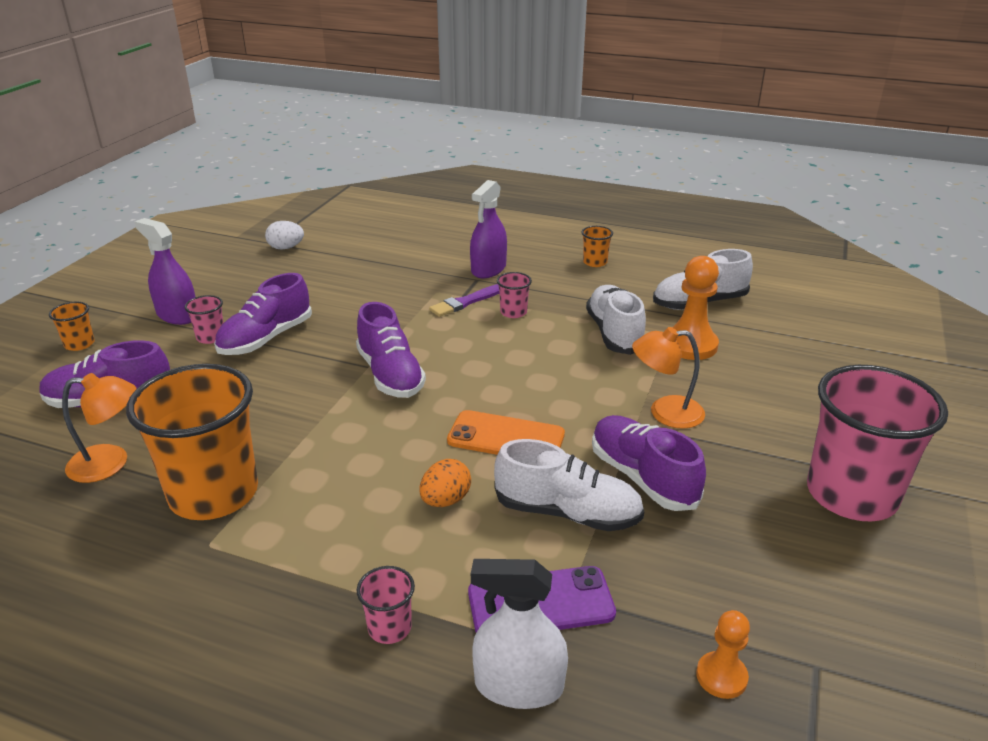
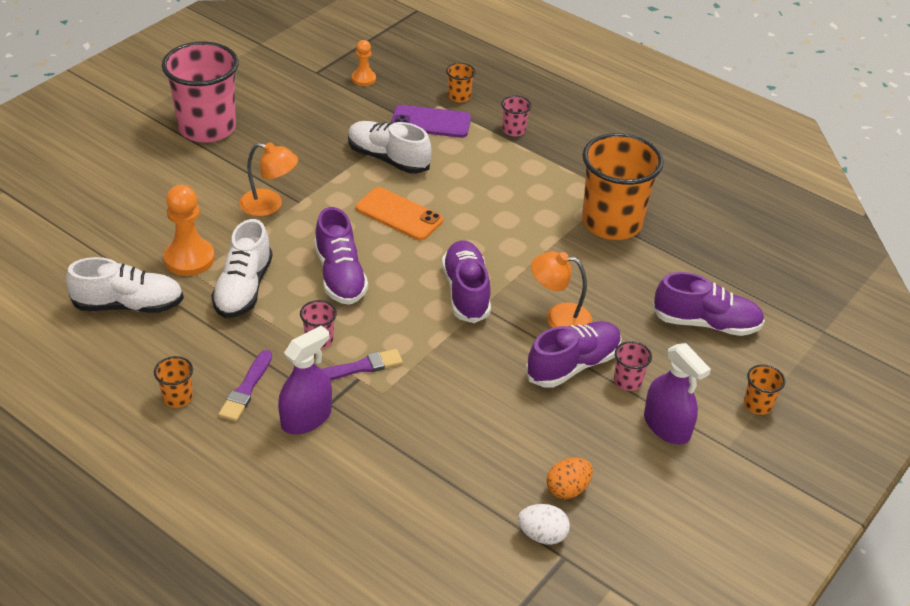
camera: 165 degrees left, 10 degrees up
(110, 463) = (689, 263): orange lamp -> orange lamp (559, 317)
(445, 500) = (460, 183): orange egg -> orange egg (567, 489)
(519, 685) = (459, 97): white spray bottle -> orange cup
(548, 275) = (246, 389): none -> purple brush
(642, 477) = (325, 167): purple shoe -> purple shoe (340, 276)

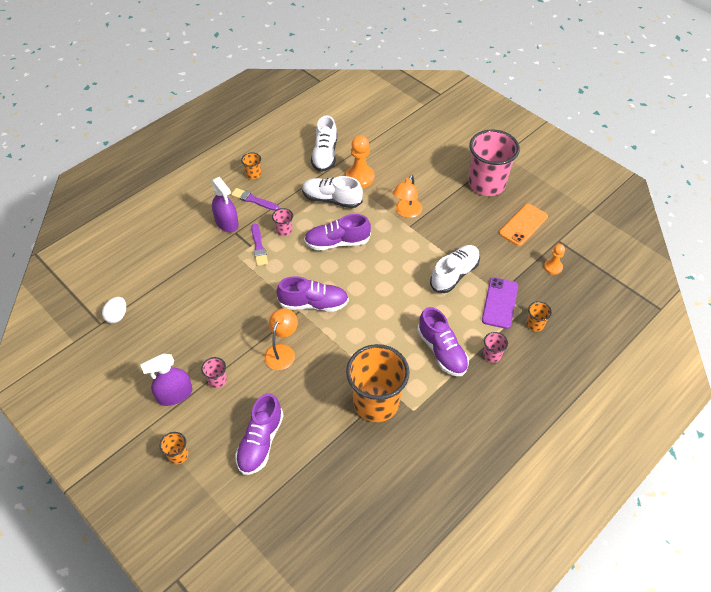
camera: 100 degrees right, 10 degrees up
(399, 214) = (393, 275): orange phone -> orange phone (523, 225)
(567, 489) = (143, 333): orange egg -> none
(573, 365) = (238, 352): purple shoe -> purple shoe (442, 351)

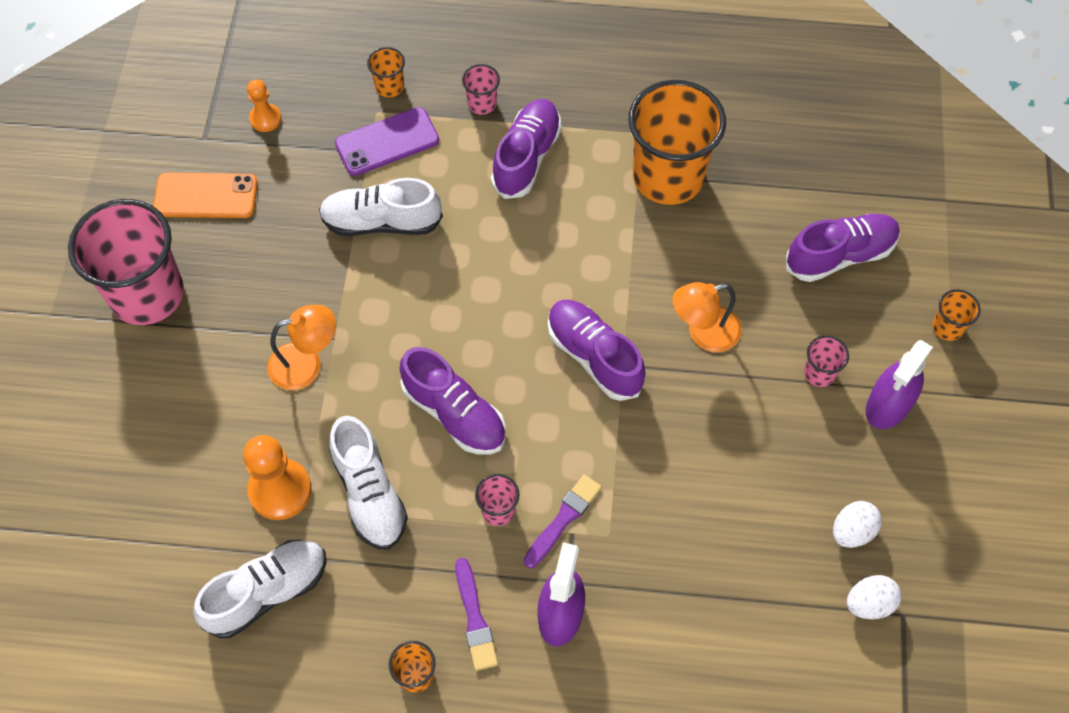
camera: 130 degrees left, 10 degrees up
(146, 334) = (852, 531): none -> white egg
(175, 394) = (888, 405): purple spray bottle -> purple spray bottle turned 105 degrees clockwise

